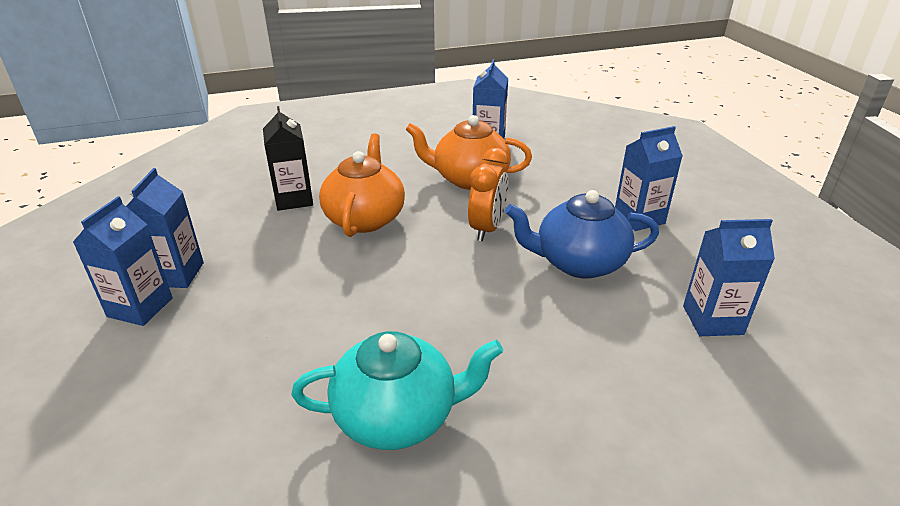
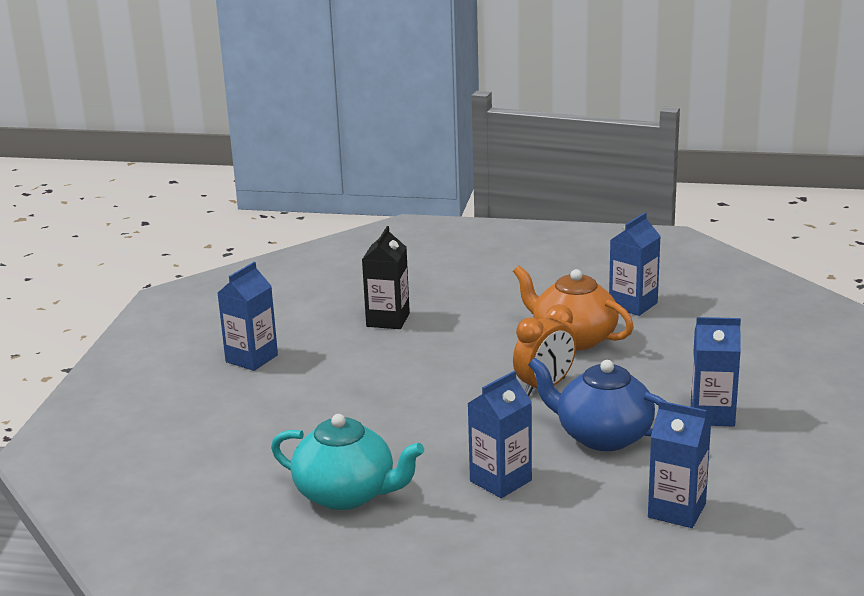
camera: 30 degrees right, 10 degrees down
(140, 307) = (213, 376): blue carton -> blue carton (500, 481)
(365, 218) = (438, 351): orange teapot -> none

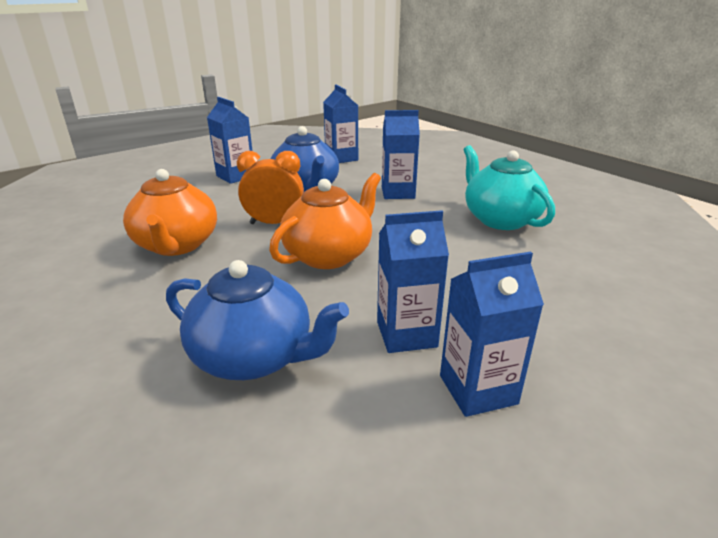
camera: 140 degrees left, 5 degrees up
(388, 320) = (254, 357): black carton -> blue teapot
(447, 384) = (329, 255): none -> orange teapot
(633, 305) = (72, 249): blue carton -> blue carton (406, 334)

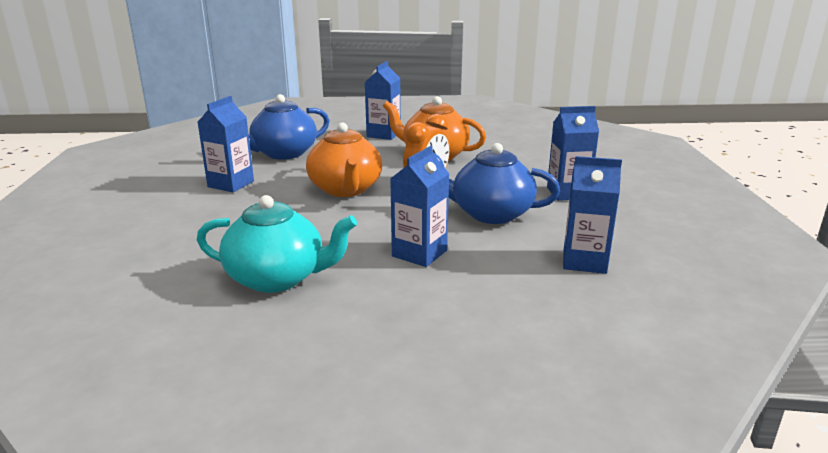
camera: 125 degrees right, 5 degrees down
(478, 389) = (169, 184): blue carton -> blue carton (383, 134)

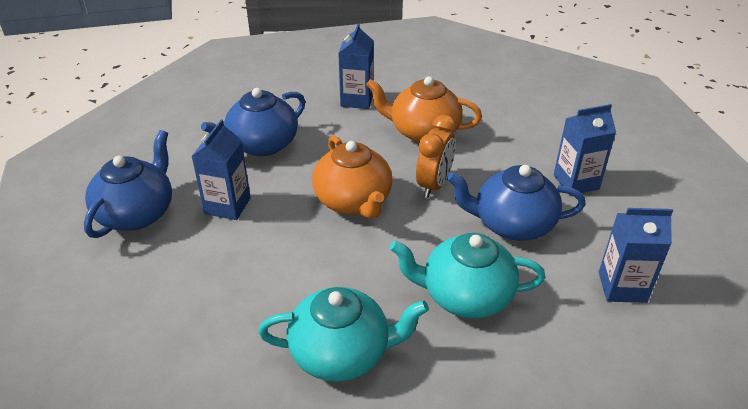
camera: 10 degrees left, 15 degrees up
(150, 183) = (137, 213): none -> blue teapot
(419, 253) = (465, 296): blue carton -> turquoise teapot

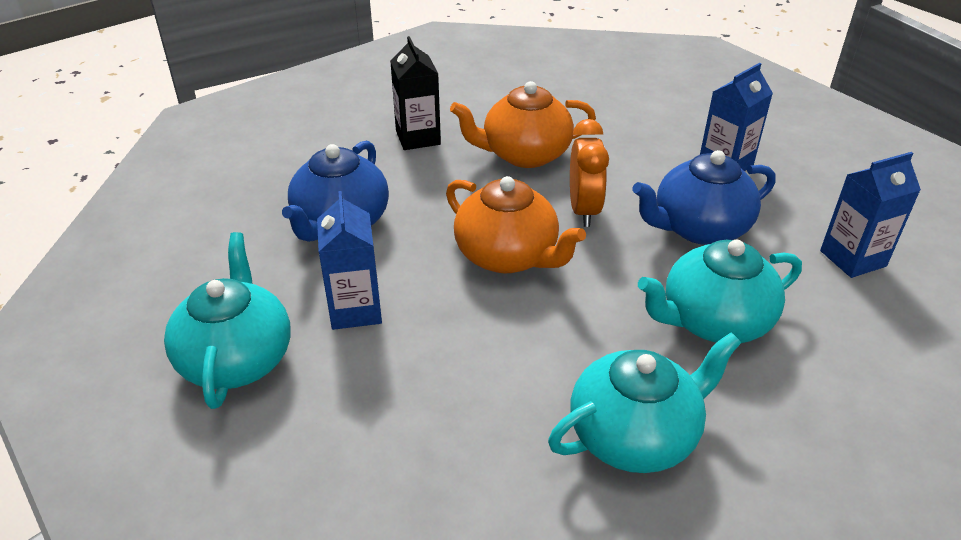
camera: 25 degrees left, 0 degrees up
(137, 213) = (237, 359): blue teapot -> turquoise teapot
(357, 100) = (418, 138): blue carton -> black carton

